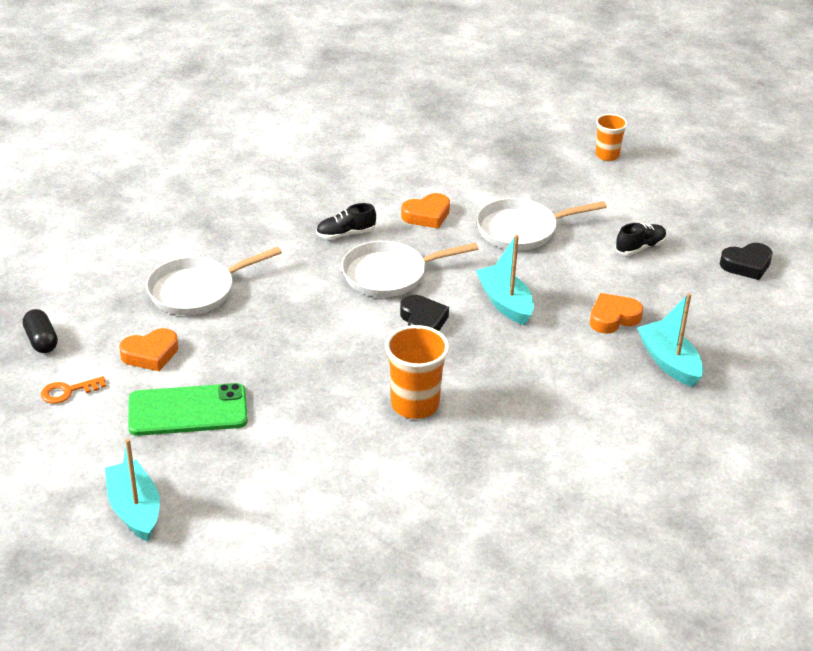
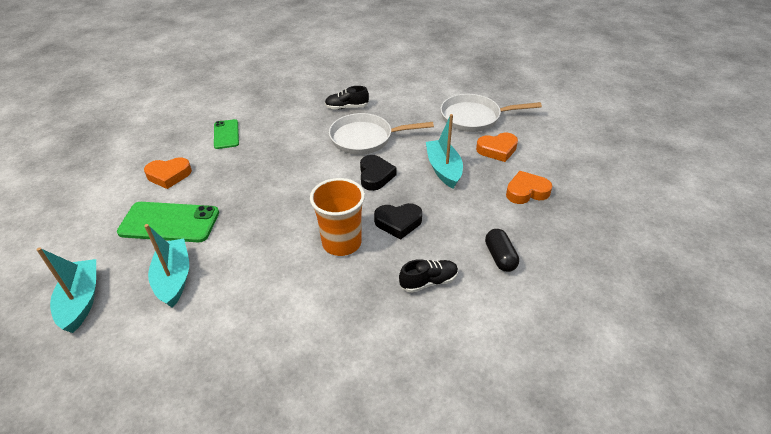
camera: 15 degrees right, 5 degrees up
(41, 341) = (103, 156): black capsule -> black capsule (500, 257)
(68, 391) = (96, 195): orange key -> none
(197, 291) = (226, 134): white pan -> green phone
(427, 215) = (409, 100): orange heart -> orange heart (497, 150)
(607, 155) = (552, 73): orange cup -> none
(640, 248) = (562, 140): black shoe -> black shoe (428, 282)
(669, 362) = (565, 235): turquoise boat -> turquoise boat (174, 278)
(746, 265) = (647, 162): black heart -> black heart (398, 223)

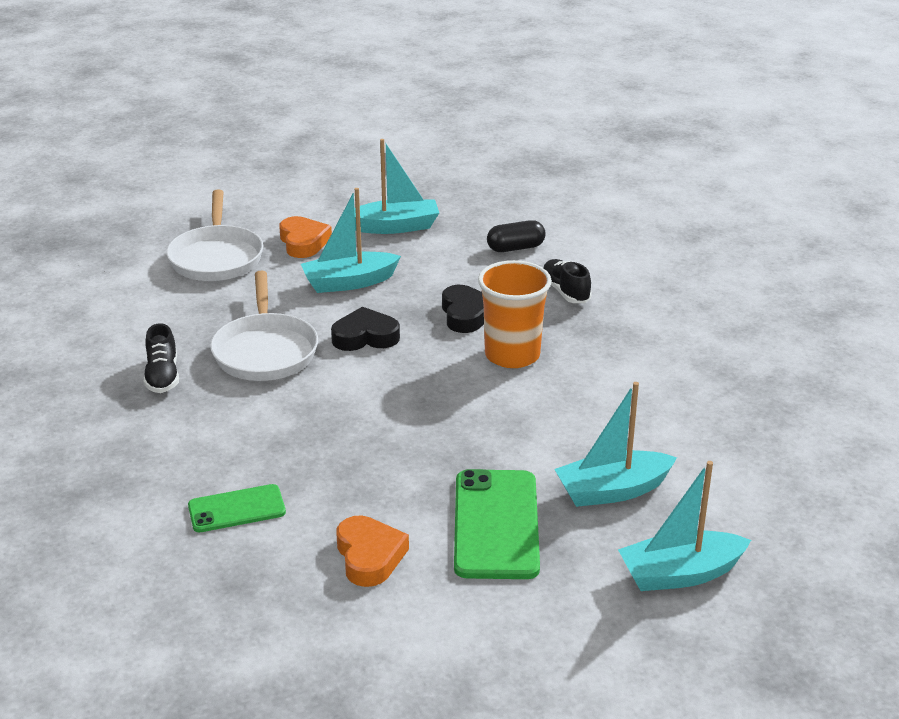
camera: 95 degrees left, 10 degrees down
(526, 192) = (395, 227): orange heart -> turquoise boat

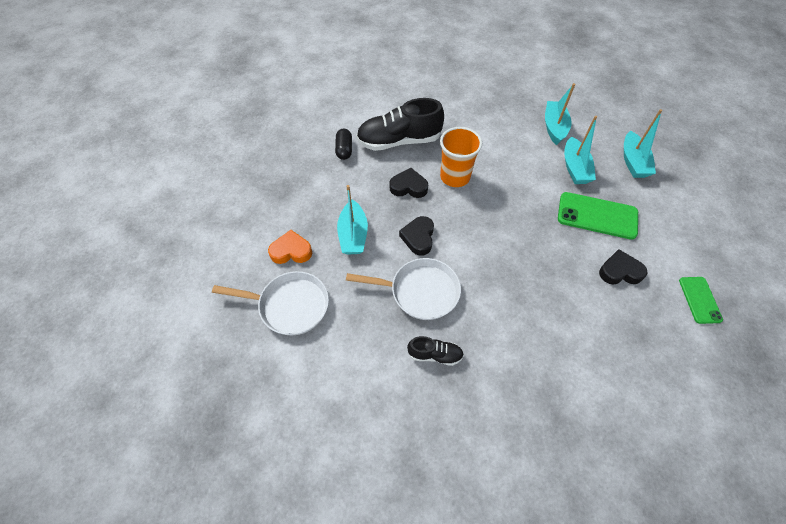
camera: 75 degrees left, 25 degrees up
(236, 509) = (578, 327): green phone -> green phone (699, 300)
(369, 556) = (620, 271): orange heart -> black heart
(395, 227) = (293, 199): turquoise boat -> turquoise boat (554, 127)
(565, 292) = (399, 141): black shoe -> black shoe, size x2.04

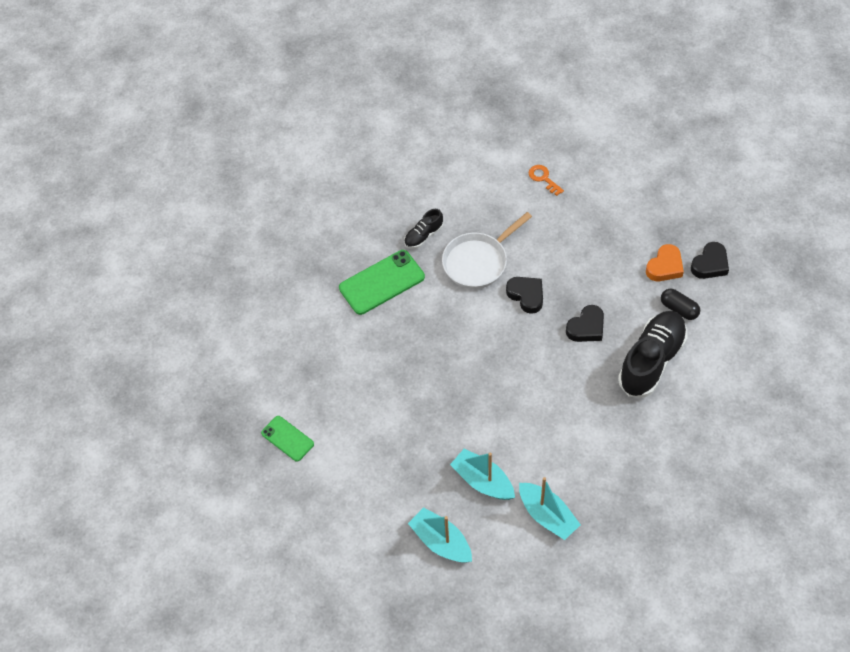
camera: 135 degrees right, 0 degrees up
(289, 305) = (543, 178): white pan -> orange key
(291, 251) = (593, 205): orange heart -> orange heart (665, 267)
(353, 235) = (571, 254): turquoise boat -> none
(455, 177) = (565, 372): orange cup -> none
(597, 216) = (420, 445): green phone -> green phone (382, 282)
(620, 271) = (361, 408): black heart -> black heart (710, 264)

